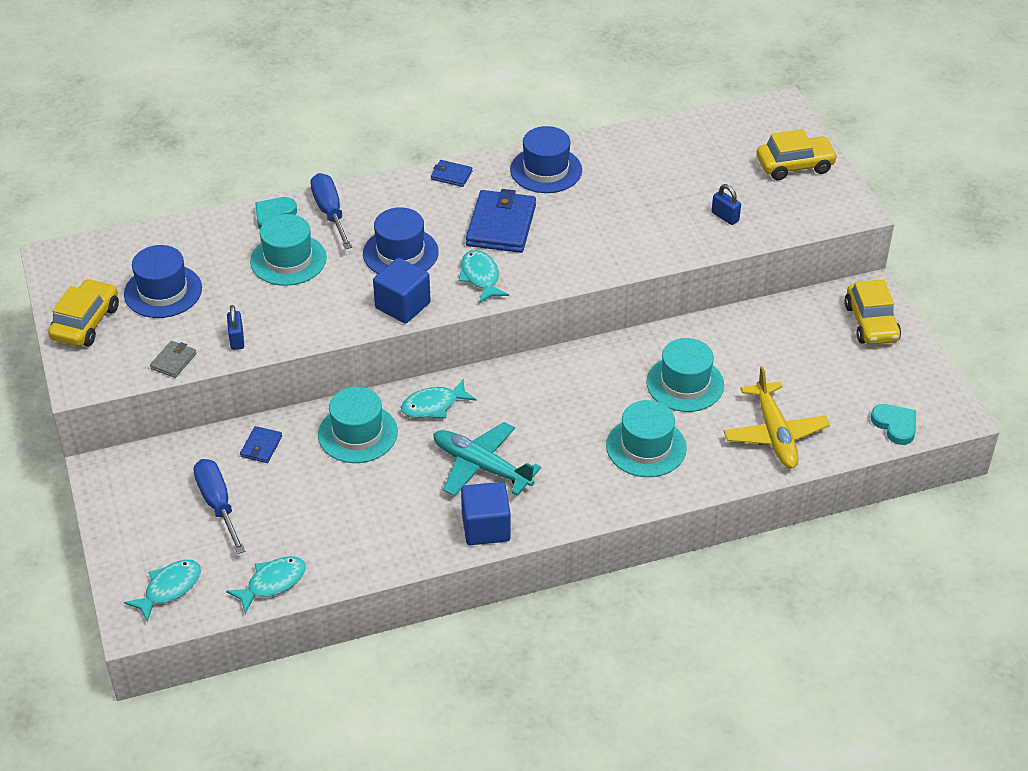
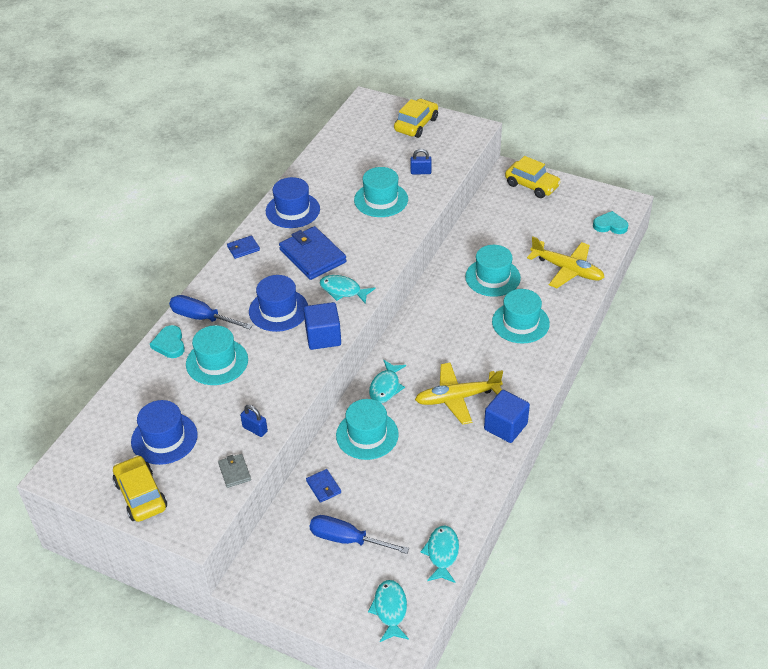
camera: 45 degrees left, 0 degrees up
(482, 467) = (457, 398): turquoise plane -> yellow plane
(643, 217) = (381, 200): none -> turquoise hat

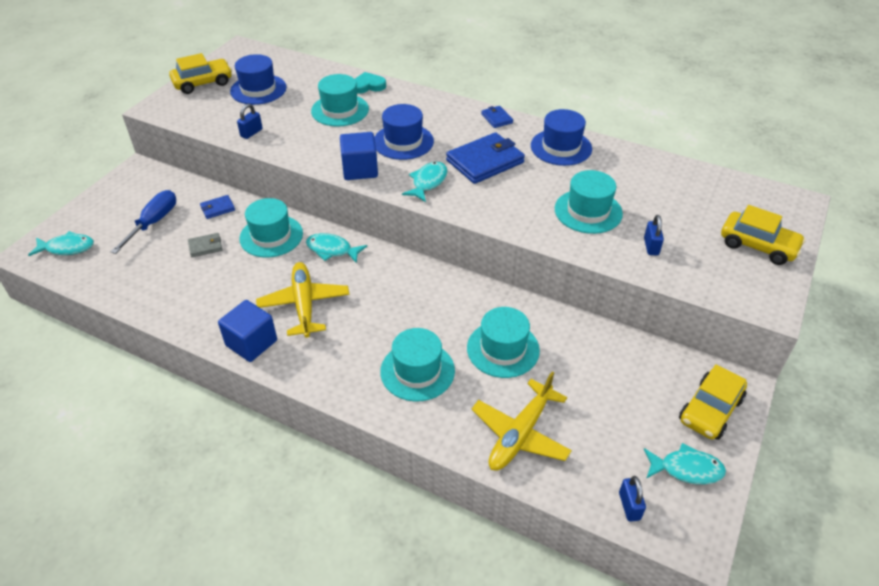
camera: 90 degrees right, 0 degrees up
(202, 318) = (398, 100): blue screwdriver -> none
(234, 472) = (207, 124): grey wallet -> grey wallet (205, 246)
(442, 553) = (109, 283): turquoise fish -> turquoise fish (686, 469)
(610, 225) = (629, 506): turquoise heart -> blue padlock

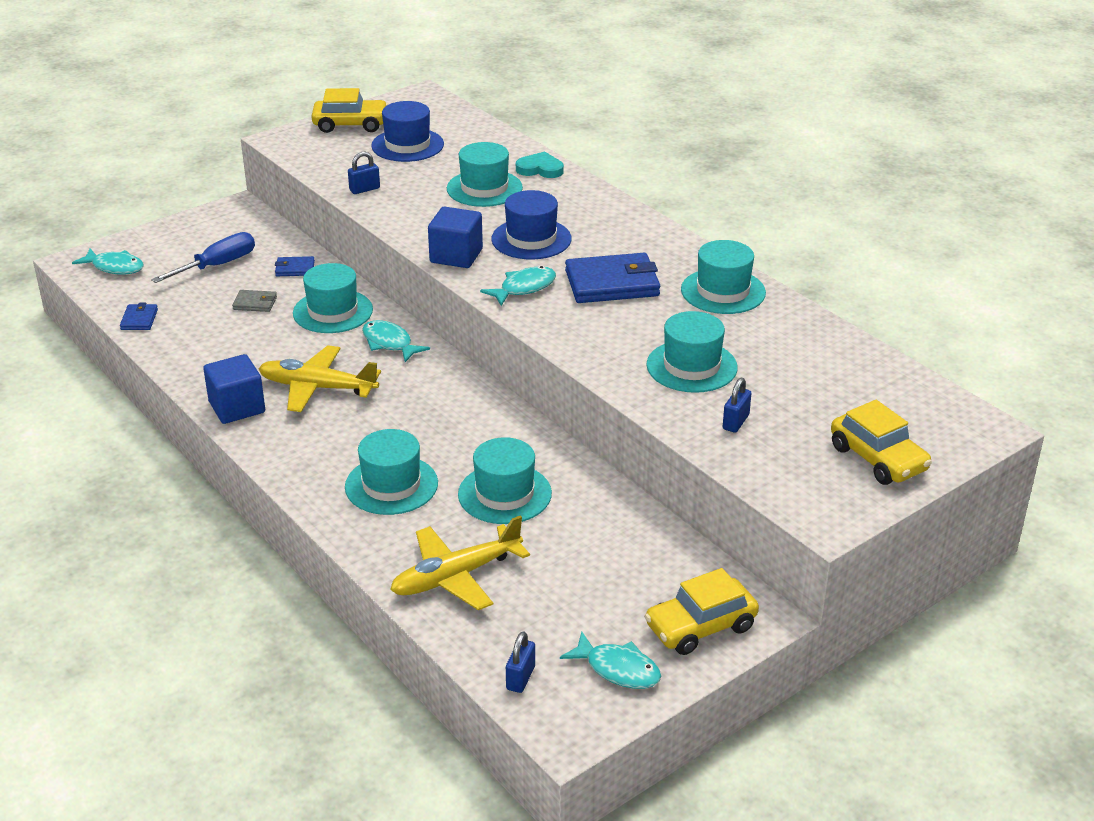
camera: 25 degrees right, 10 degrees down
(304, 305) = (318, 388): yellow plane -> yellow plane turned 90 degrees counterclockwise
(497, 118) = (669, 241): blue wallet -> blue wallet (139, 319)
(561, 147) = (723, 291): blue hat -> turquoise hat

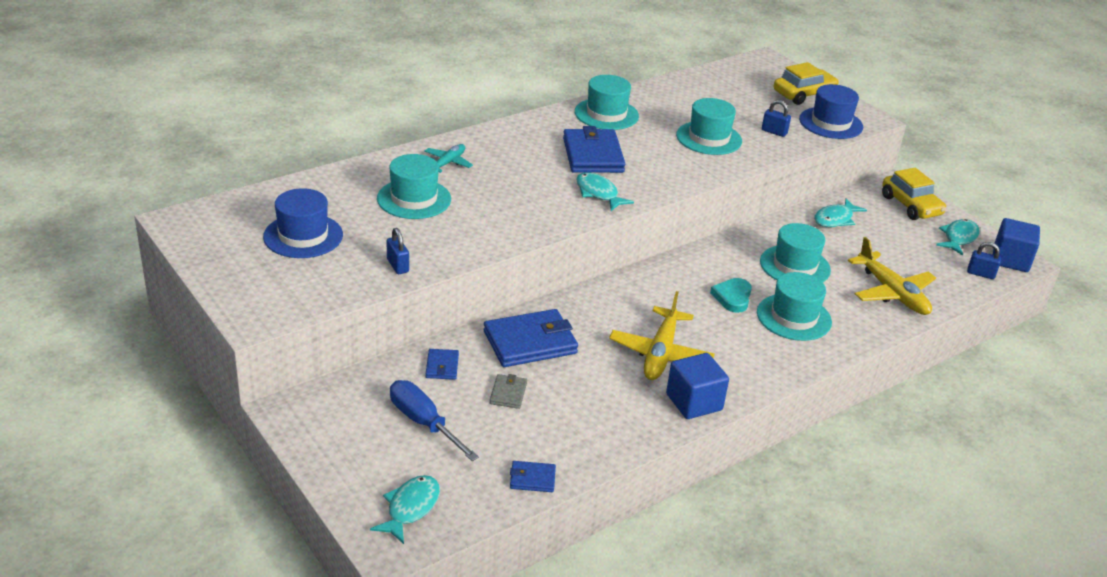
camera: 90 degrees left, 0 degrees up
(333, 311) = (530, 342): turquoise hat -> blue wallet
(350, 124) = (235, 270): yellow car -> none
(389, 343) = (588, 310): turquoise fish -> turquoise fish (835, 219)
(456, 256) = (541, 221): blue cube -> blue cube (1010, 260)
(531, 239) = (516, 183): blue hat -> blue hat (831, 123)
(540, 169) = (382, 168): turquoise heart -> turquoise heart (732, 297)
(561, 200) = (447, 163): none -> turquoise plane

